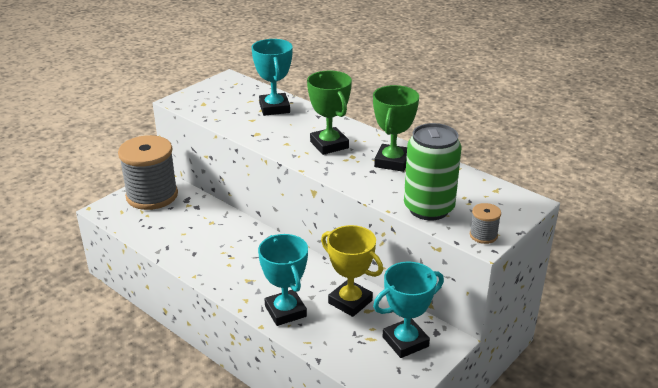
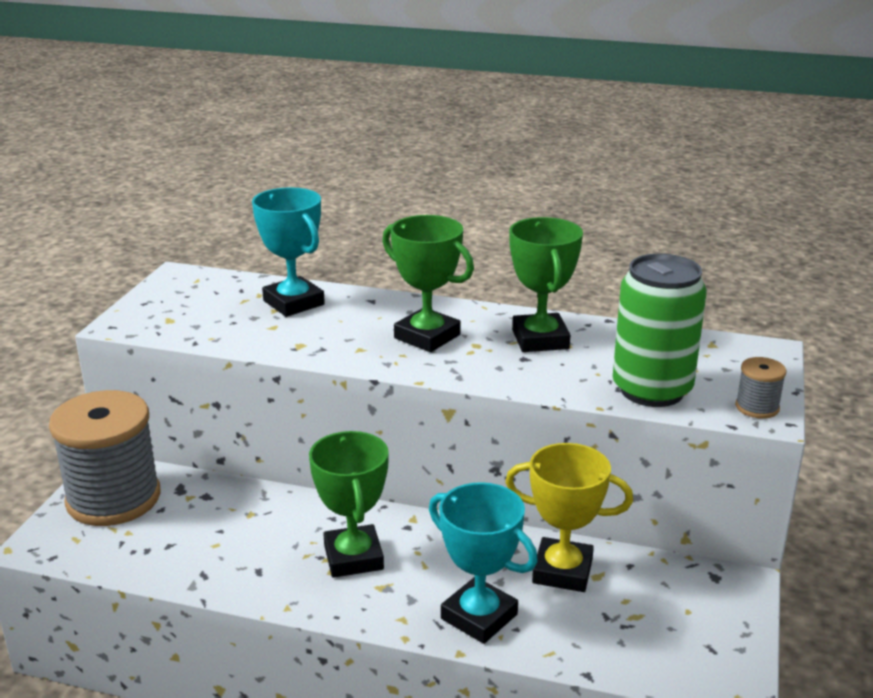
camera: 25 degrees left, 5 degrees down
(245, 260) = (353, 557): none -> green trophy
(405, 342) = (686, 604): turquoise trophy -> none

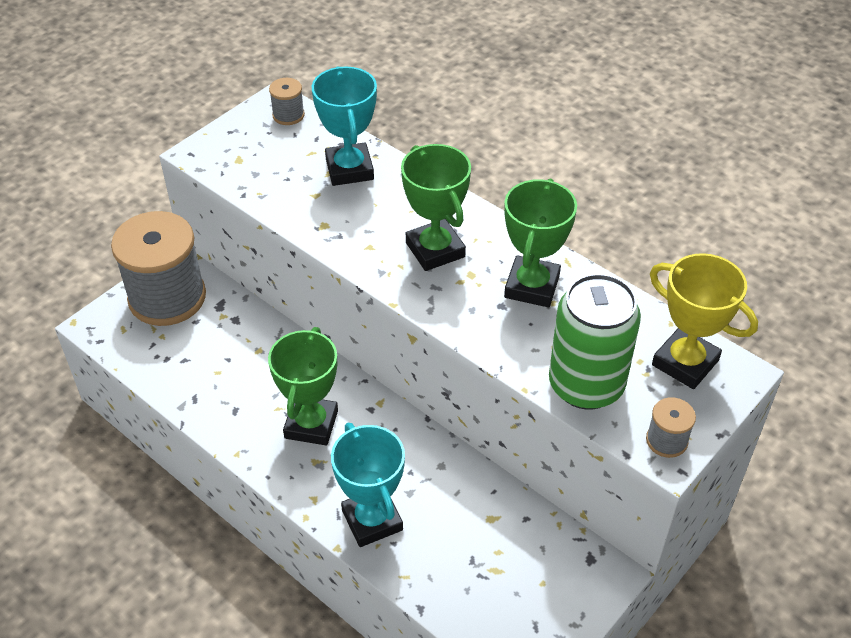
camera: 25 degrees right, 20 degrees up
(199, 280) = (288, 115): none -> grey spool
(562, 571) = (466, 502): yellow trophy -> yellow trophy (685, 362)

